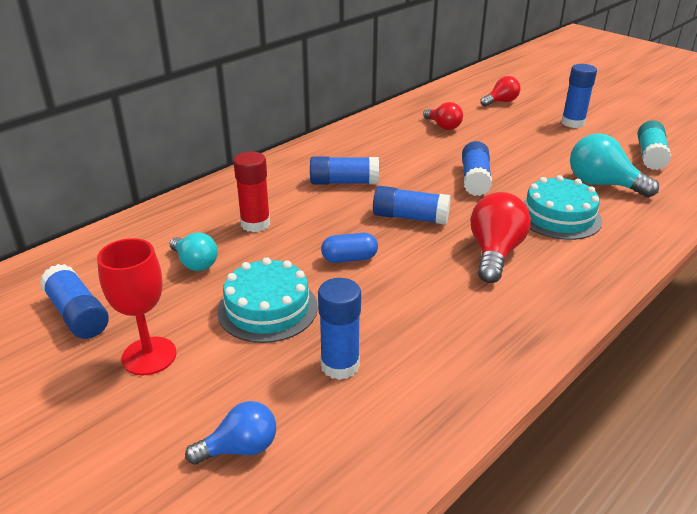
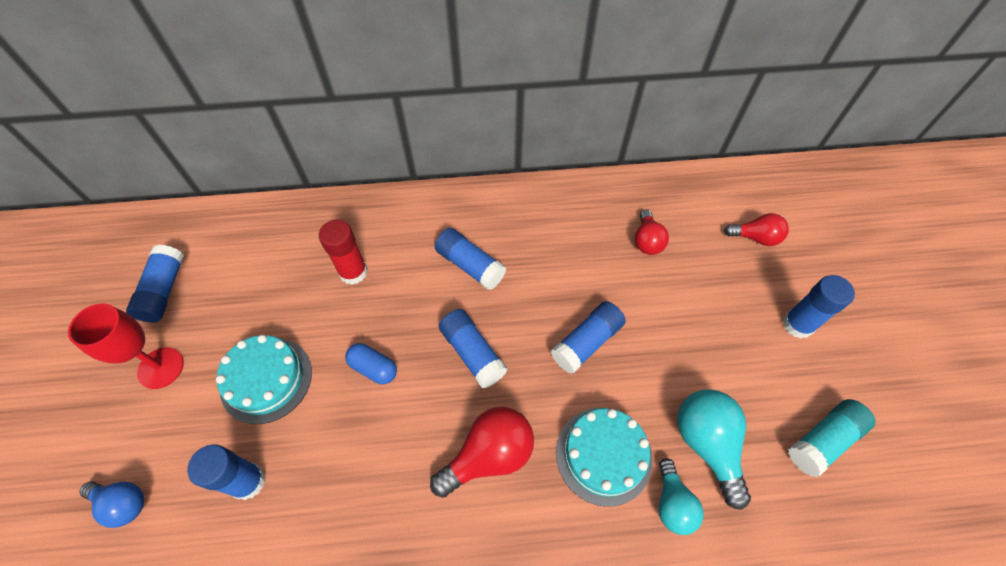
camera: 40 degrees right, 25 degrees up
(195, 263) = (273, 289): turquoise light bulb -> turquoise light bulb (672, 503)

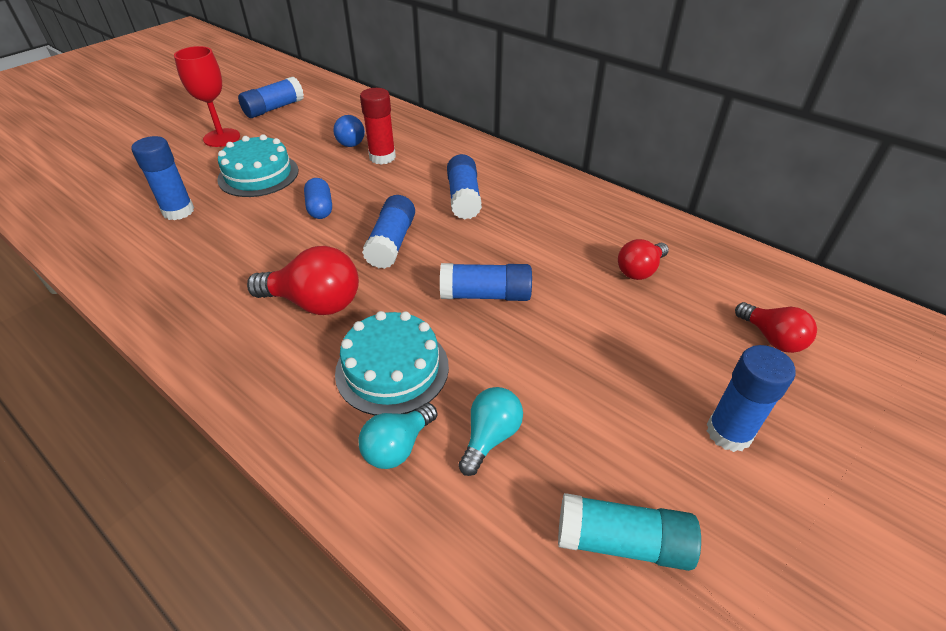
camera: 45 degrees right, 15 degrees down
(123, 503) = (120, 179): blue light bulb -> blue light bulb (349, 141)
(707, 444) = (490, 437): turquoise light bulb -> turquoise light bulb, size x0.63

